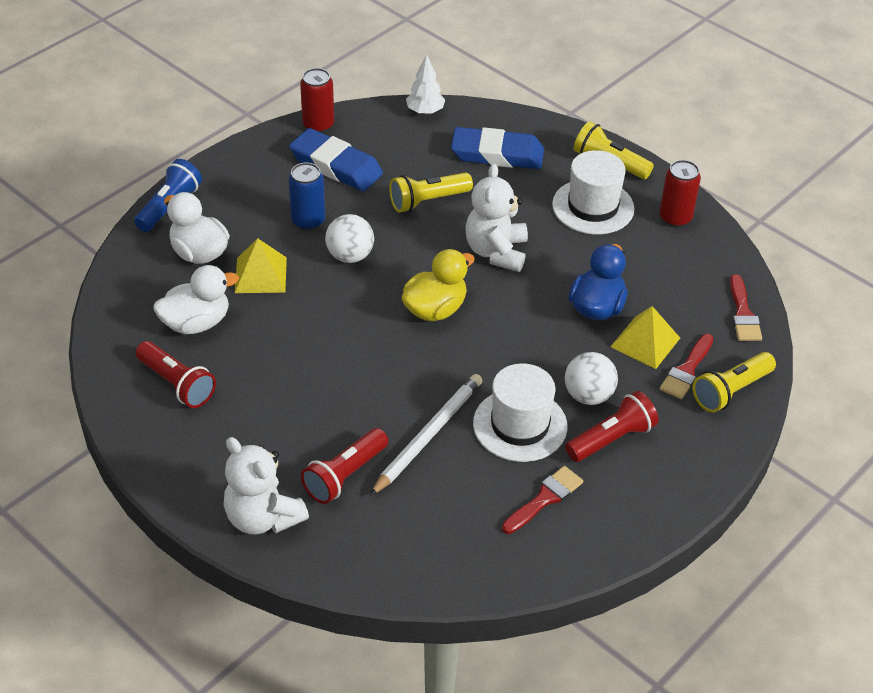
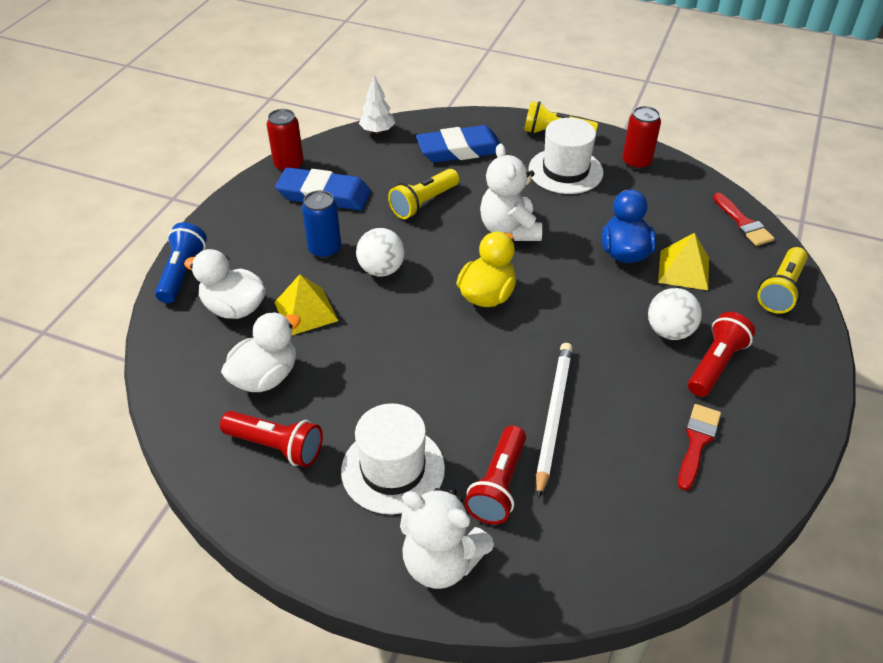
camera: 20 degrees left, 0 degrees up
(520, 425) = (629, 378): white hat -> white hat (393, 469)
(687, 370) = (734, 283): red brush -> none

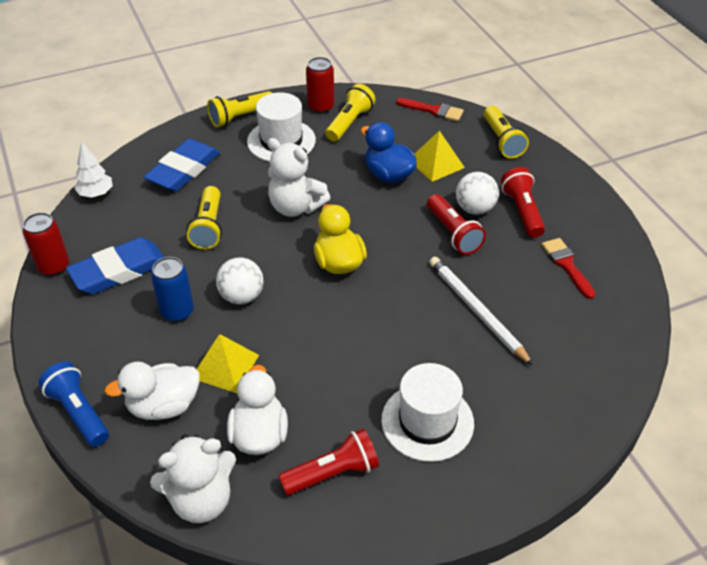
camera: 45 degrees left, 0 degrees up
(441, 562) = (526, 450): white teddy bear -> white teddy bear (201, 500)
(498, 485) = (499, 378): red flashlight -> red flashlight (453, 233)
(645, 189) = (349, 123): none -> yellow flashlight

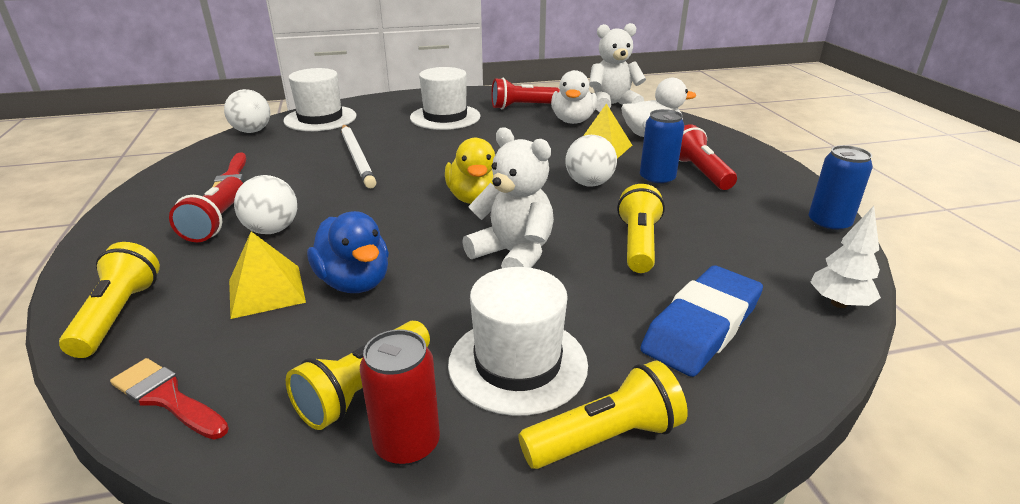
camera: 170 degrees left, 15 degrees down
(54, 266) = (828, 224): red can -> blue can
(79, 412) = (721, 137): blue flashlight -> none
(119, 271) = (740, 213): blue eraser -> none
(453, 233) = (324, 210): red flashlight -> red flashlight (699, 172)
(581, 394) = (320, 118): none -> white hat
(631, 350) = (252, 131): none -> white ball

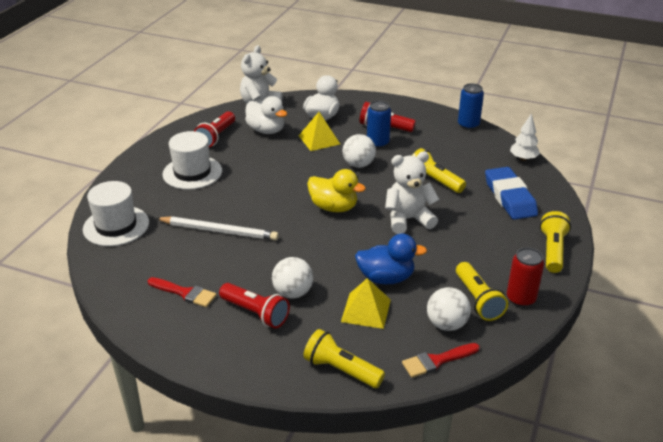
camera: 55 degrees left, 5 degrees up
(252, 131) = (98, 265): white ball -> white ball (446, 324)
(518, 363) = (494, 253): white hat -> none

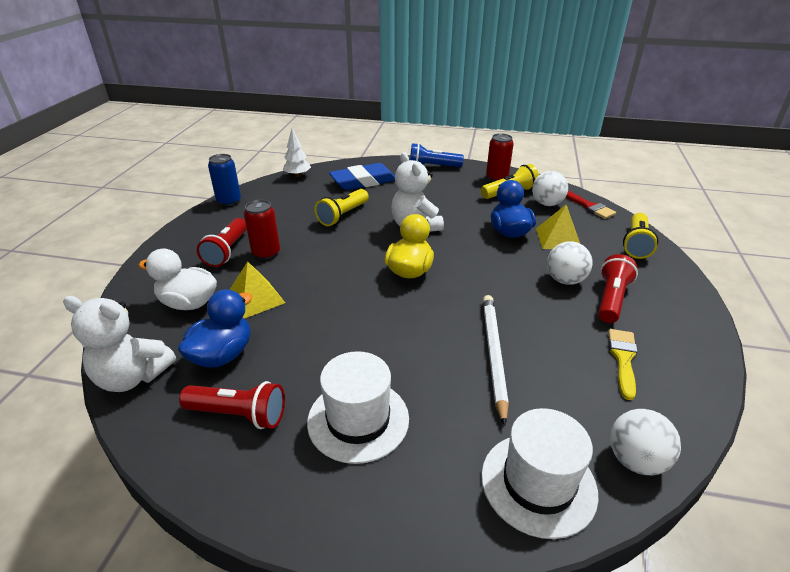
camera: 100 degrees left, 0 degrees up
(185, 293) = (623, 359): red brush -> yellow brush
(266, 130) = (222, 355): white duck -> blue duck
(358, 165) = (317, 262): white ball -> white ball (635, 460)
(378, 143) = (266, 253): blue can -> red can
(552, 251) = (432, 167): yellow flashlight -> blue flashlight

